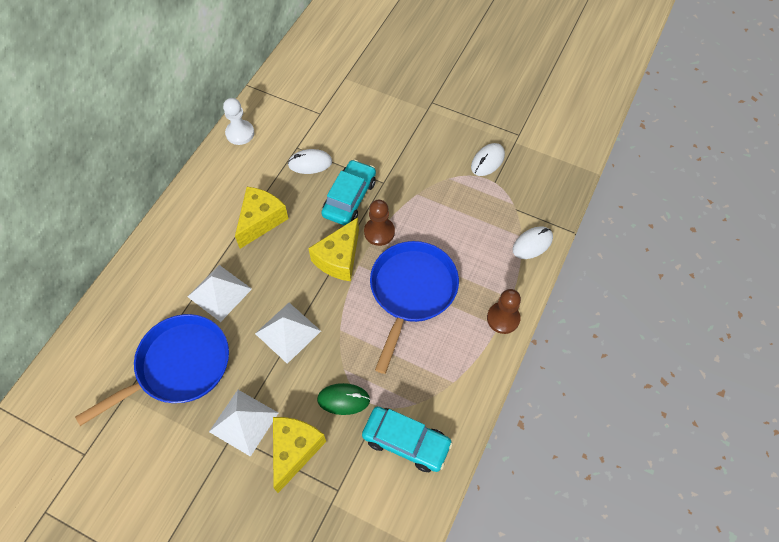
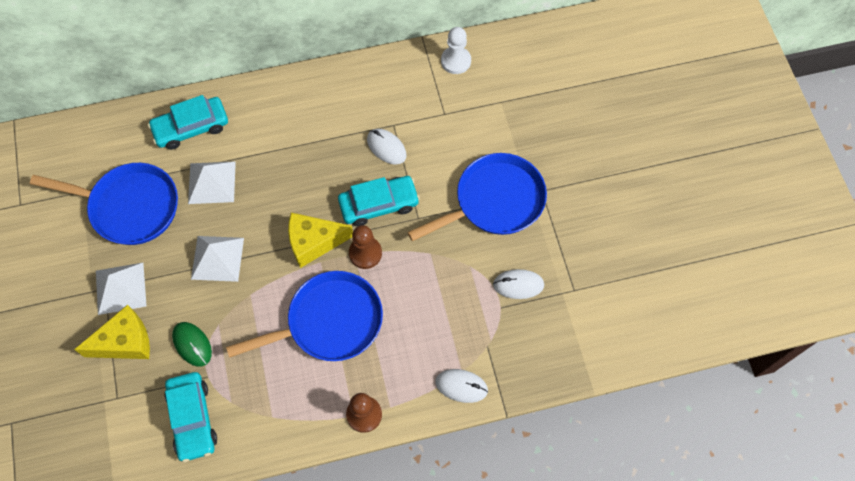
camera: 50 degrees right, 5 degrees up
(157, 275) = (191, 127): none -> turquoise car
(240, 133) = (368, 73): white pawn -> white pawn (456, 61)
(260, 221) = (299, 157): yellow cheese -> none
(414, 132) = (494, 201): none -> blue pan

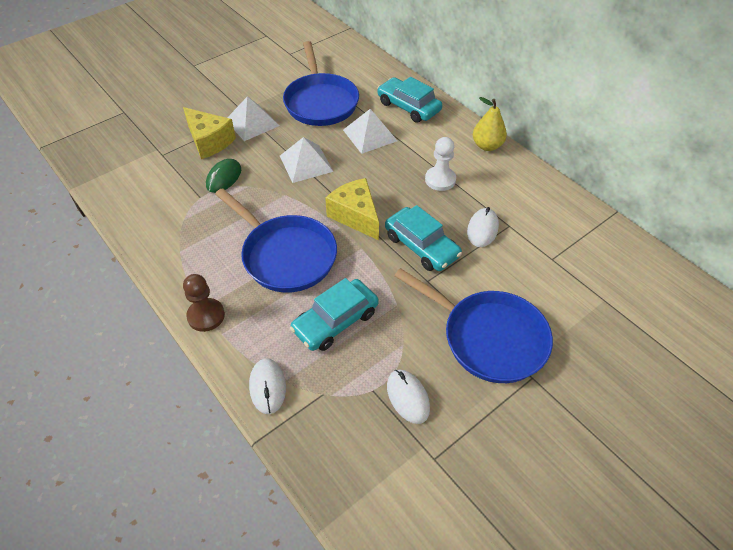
camera: 65 degrees right, 15 degrees down
(192, 418) = (160, 202): turquoise car -> turquoise car (335, 321)
(289, 89) = (487, 146): none -> yellow pear
(365, 253) = (367, 255): brown pawn -> none
(456, 61) = (616, 246): white pawn -> white pawn (440, 180)

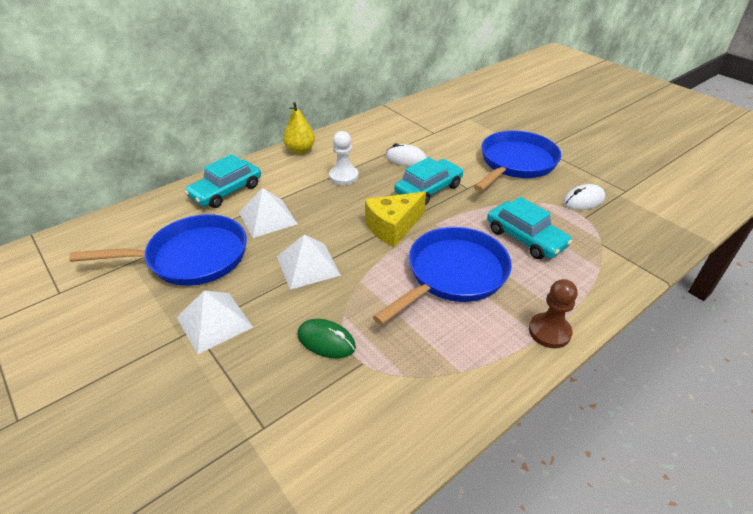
camera: 90 degrees left, 10 degrees down
(209, 141) = (245, 367): yellow cheese -> none
(267, 387) = (611, 277): white mouse -> none

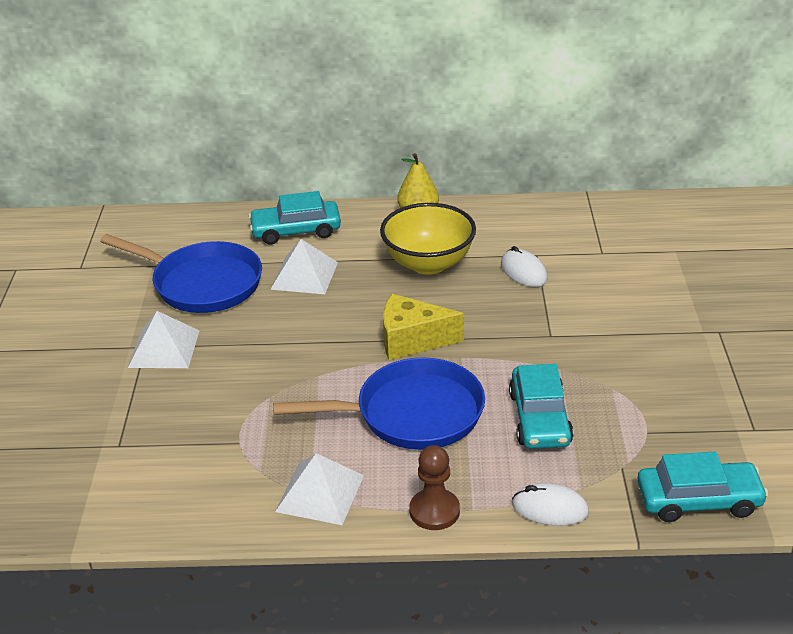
camera: 40 degrees right, 5 degrees down
(308, 265) = (289, 338): white pyramid -> white pyramid (320, 493)
(326, 341) = (231, 410): green mouse -> none
(343, 176) = (428, 263): white pawn -> yellow bowl
(428, 189) = (502, 318): turquoise car -> turquoise car (698, 500)
(515, 163) = (653, 333): blue pan -> none
(583, 200) = (675, 413): white mouse -> white mouse (550, 508)

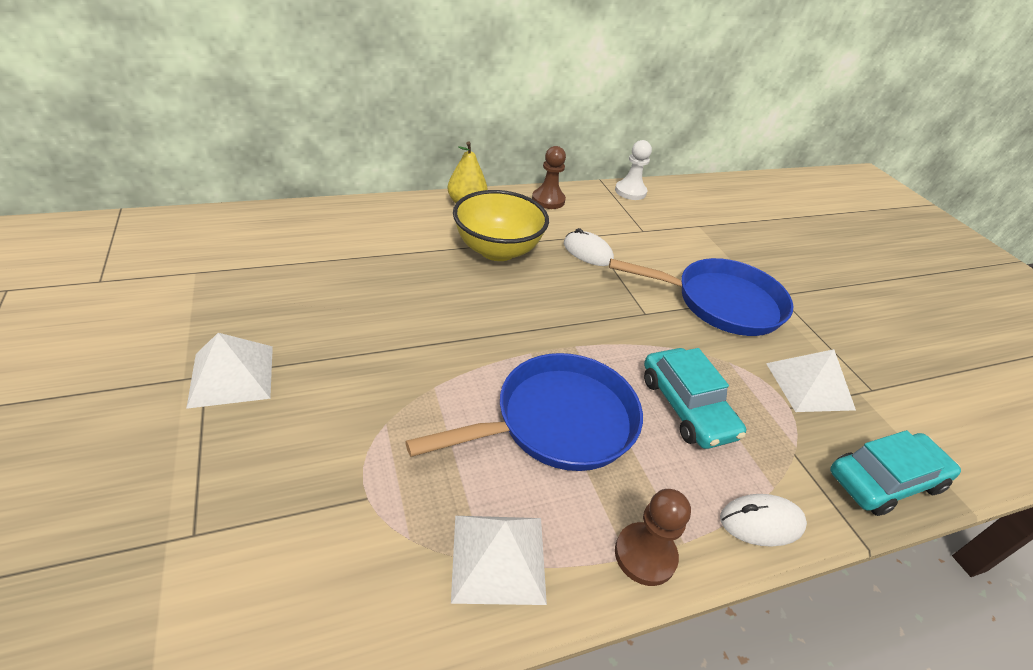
camera: 25 degrees left, 5 degrees up
(201, 283) = (261, 289): blue pan -> blue pan (720, 303)
(296, 231) = (351, 225): turquoise car -> none
(304, 275) = (376, 271): white pyramid -> white pyramid (809, 385)
(412, 340) = (518, 332): yellow cheese -> none
(510, 213) = (548, 200): none -> brown pawn
(615, 207) = (630, 192): none -> white pawn

